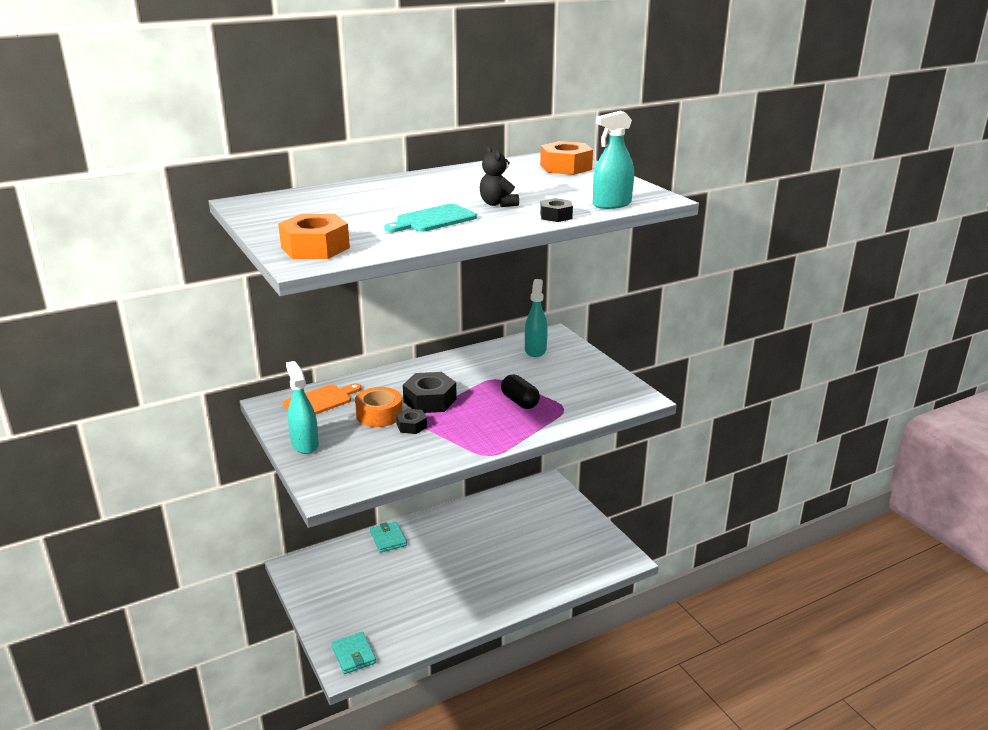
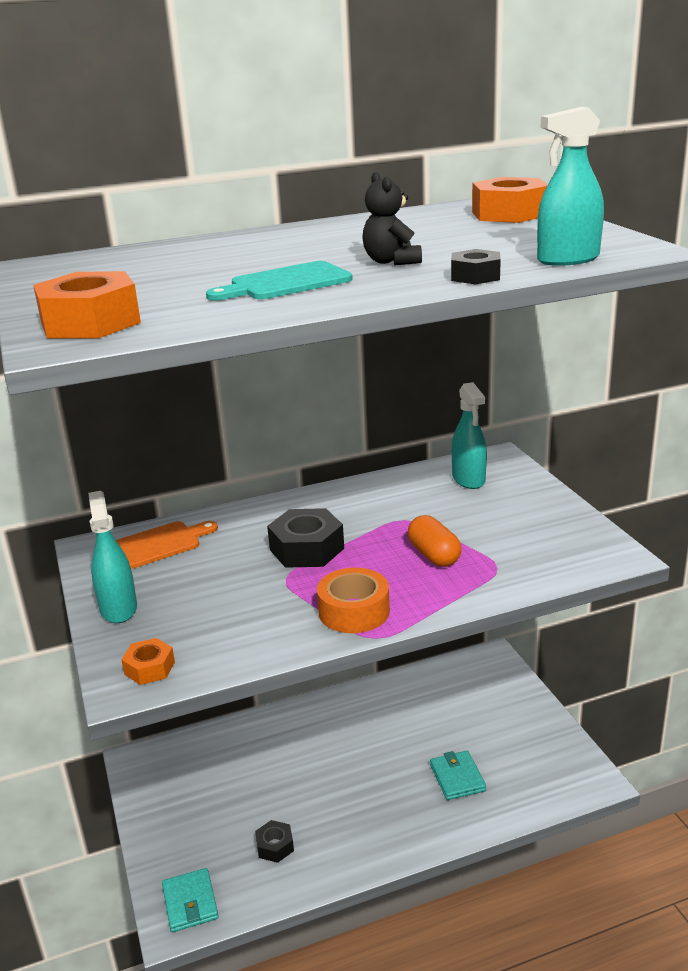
camera: 10 degrees right, 0 degrees up
(339, 480) = (149, 668): none -> orange nut
(379, 414) = (232, 567): orange tape -> orange tape (354, 611)
(388, 539) = (266, 728): turquoise wallet -> turquoise wallet (457, 778)
(411, 426) = (272, 586): black nut -> black nut (275, 846)
(520, 402) = (434, 555): black capsule -> orange capsule
(535, 350) = (468, 479): turquoise spray bottle -> turquoise spray bottle turned 150 degrees clockwise

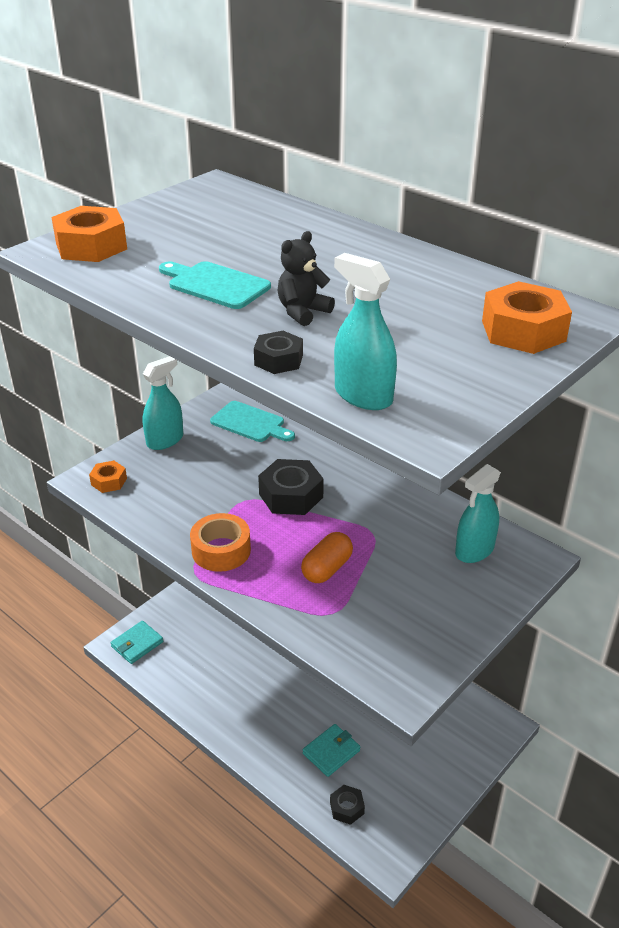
camera: 60 degrees right, 10 degrees up
(158, 545) = (250, 423): orange cutting board -> turquoise cutting board
(275, 846) = (203, 666): black nut -> black nut (347, 808)

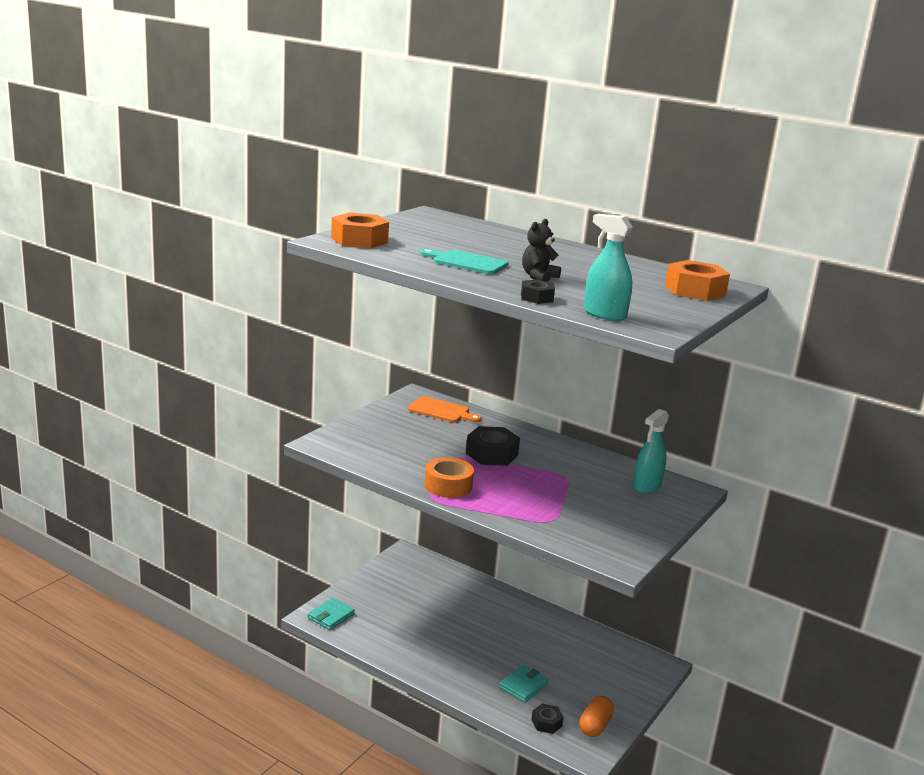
camera: 10 degrees left, 15 degrees down
(109, 481) = (338, 445): orange nut -> none
(165, 440) = (374, 420): turquoise spray bottle -> none
(250, 423) = (441, 411): turquoise cutting board -> orange cutting board
(327, 569) = (536, 496): orange capsule -> orange capsule (595, 726)

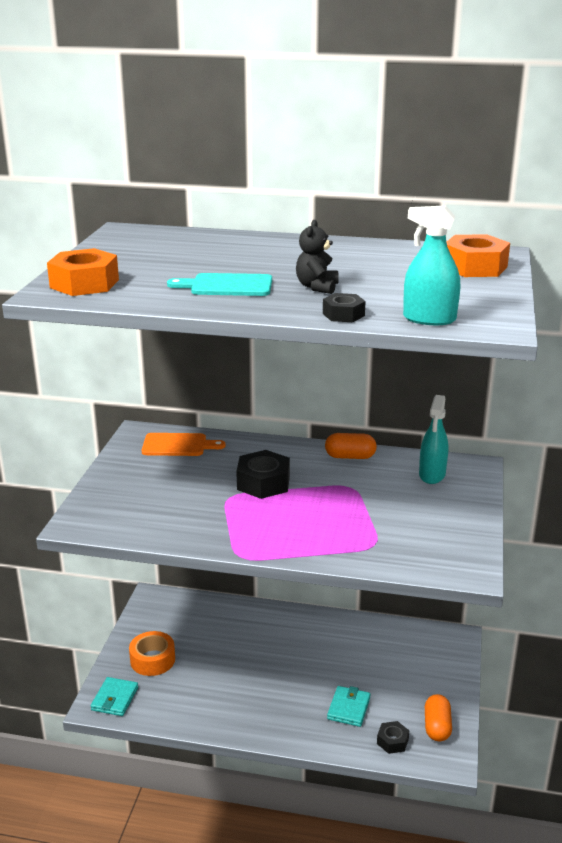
camera: 20 degrees left, 5 degrees up
(448, 486) = (246, 535): orange tape -> orange tape (152, 660)
(583, 455) = (350, 457): none -> orange capsule

